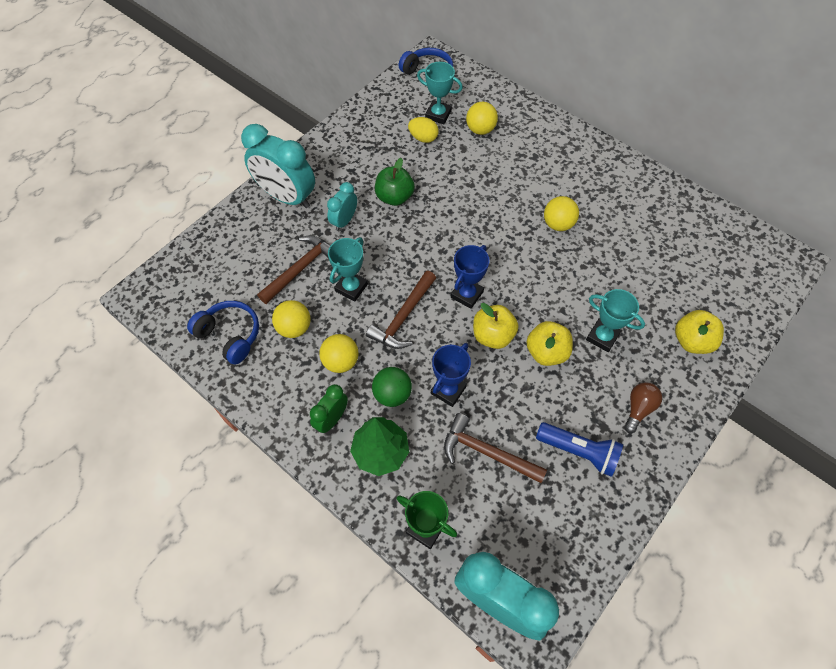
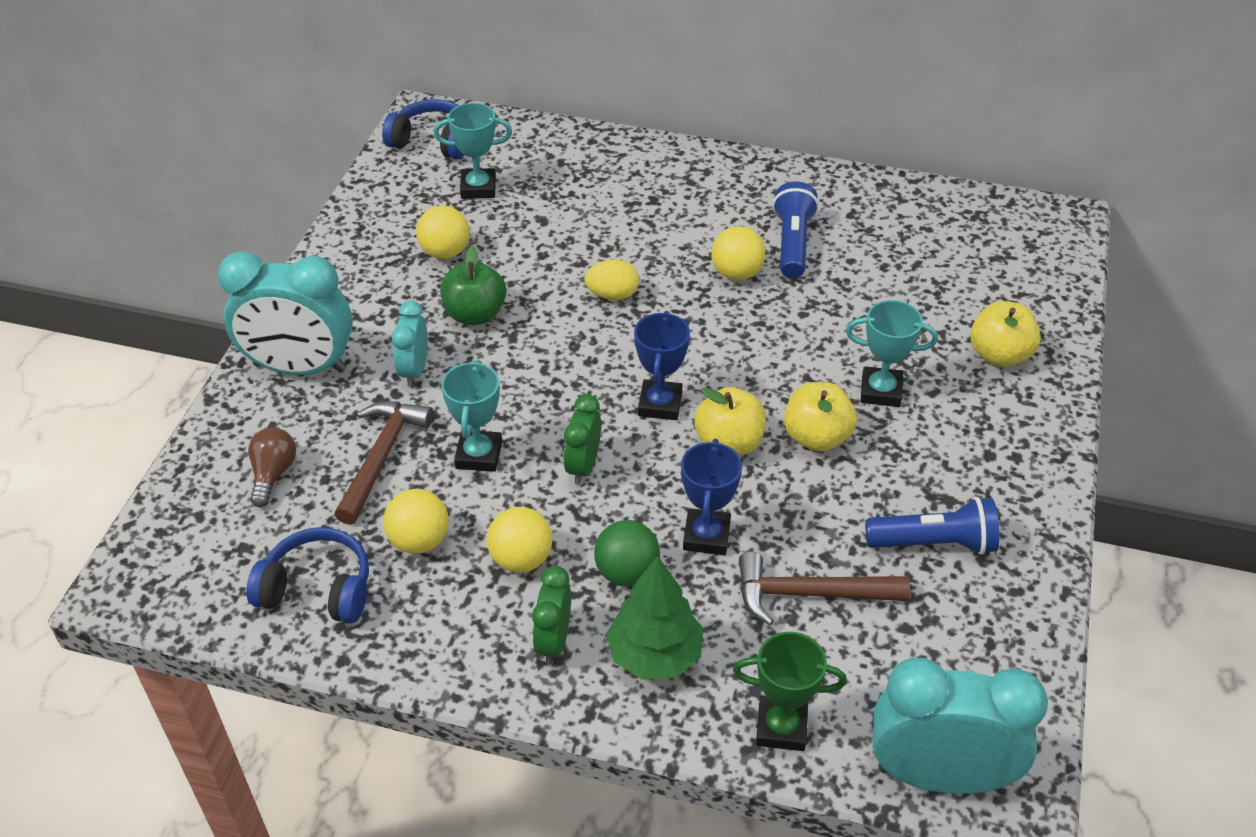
camera: 25 degrees left, 15 degrees down
(403, 317) = (583, 466): brown hammer -> green clock
(423, 138) = (473, 224): yellow egg -> yellow egg (612, 295)
(480, 130) = (553, 189): yellow ball -> yellow ball (445, 252)
(603, 215) = (792, 243): none -> blue flashlight
(638, 409) = (980, 460): brown light bulb -> brown light bulb (273, 474)

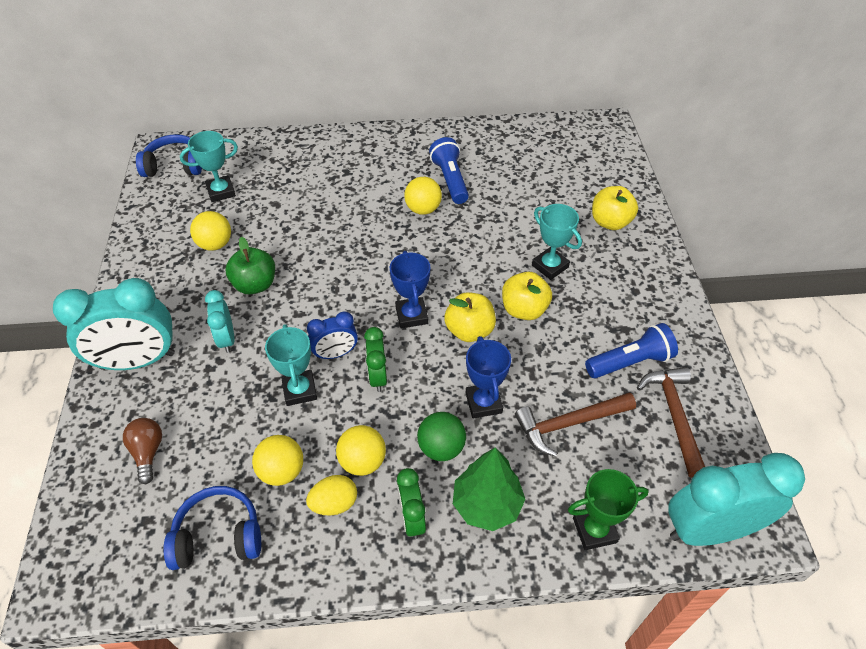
camera: 20 degrees left, 5 degrees up
(381, 457) = (227, 414): brown hammer -> brown hammer (674, 416)
(541, 424) = (335, 354): none -> blue clock
(612, 295) = (346, 245): yellow egg -> yellow egg (334, 503)
(880, 391) = (550, 266): turquoise trophy -> turquoise trophy turned 60 degrees clockwise

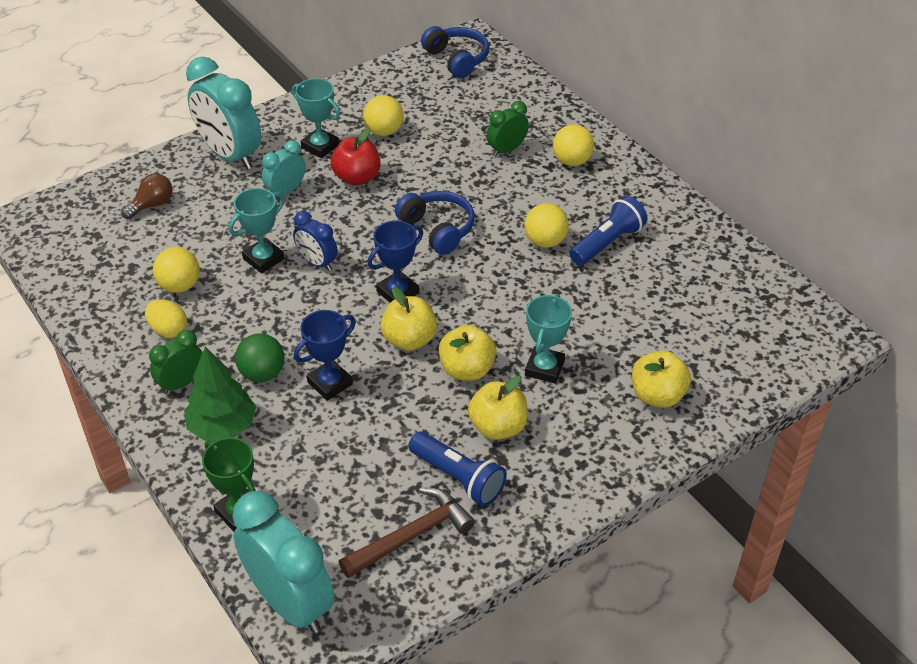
camera: 60 degrees right, 5 degrees down
(218, 536) = (104, 279): blue headphones -> blue headphones (437, 229)
(221, 192) = (450, 102): turquoise trophy -> turquoise trophy (320, 146)
(255, 284) = (357, 178): green apple -> red apple
(362, 461) = (218, 329): yellow ball -> yellow ball (571, 161)
(377, 376) = (311, 300): green clock -> green clock (506, 150)
(569, 424) = (346, 454): brown hammer -> none
(592, 317) = (498, 427): none -> yellow apple

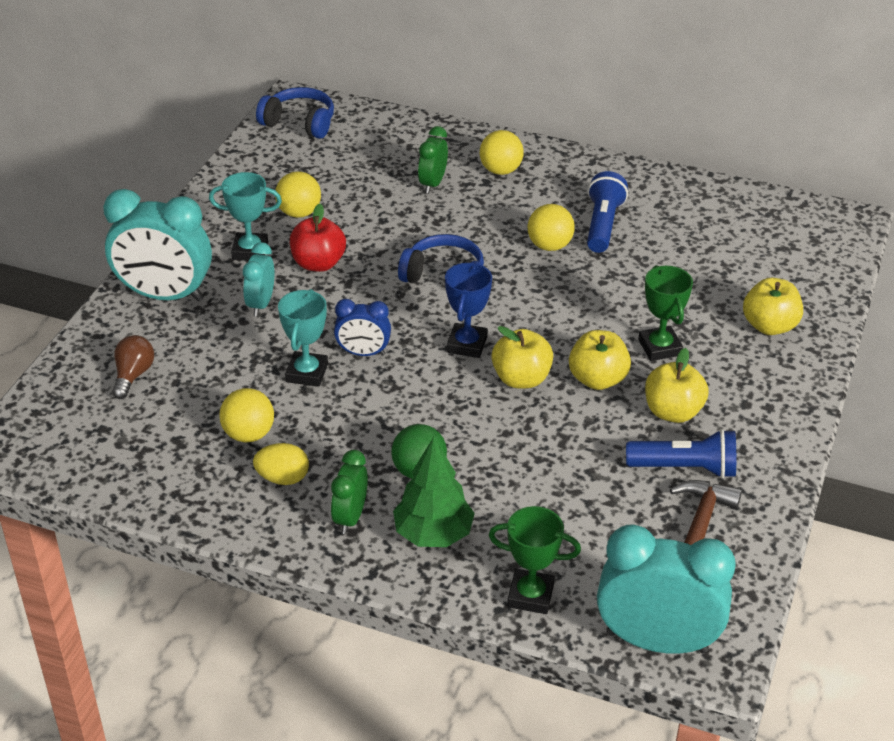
camera: 35 degrees left, 5 degrees down
(330, 383) = (490, 448): blue trophy -> none
(544, 368) = (659, 347): turquoise trophy -> green trophy

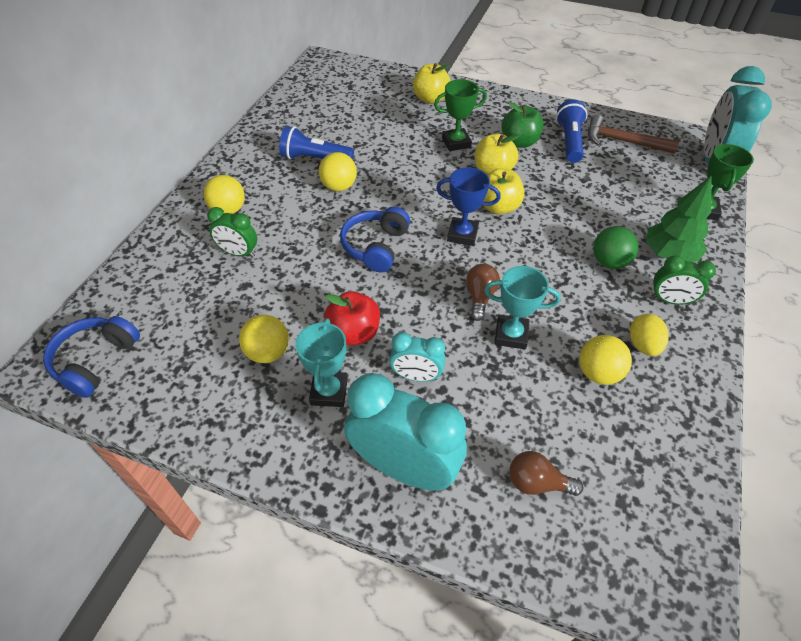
camera: 90 degrees left, 10 degrees up
(165, 295) = (404, 467): turquoise clock -> turquoise clock turned 75 degrees counterclockwise
(363, 353) = (480, 297): blue clock -> brown light bulb
(672, 412) = (519, 142): yellow apple -> green apple

